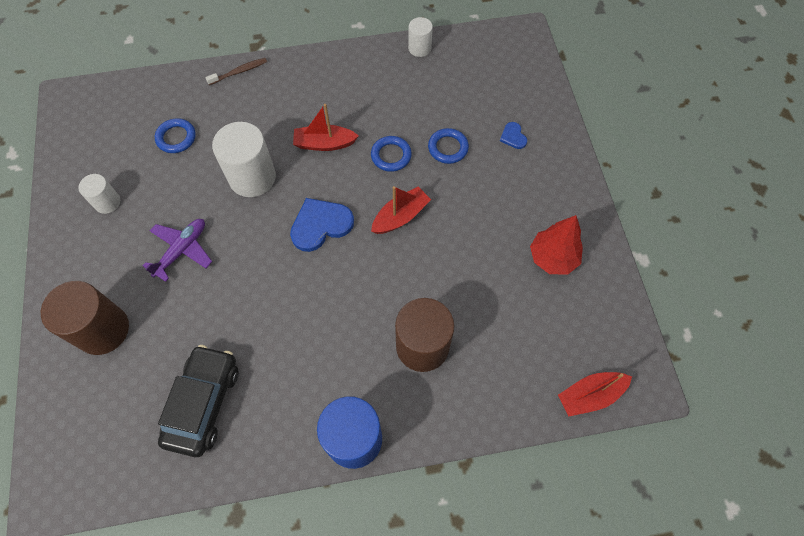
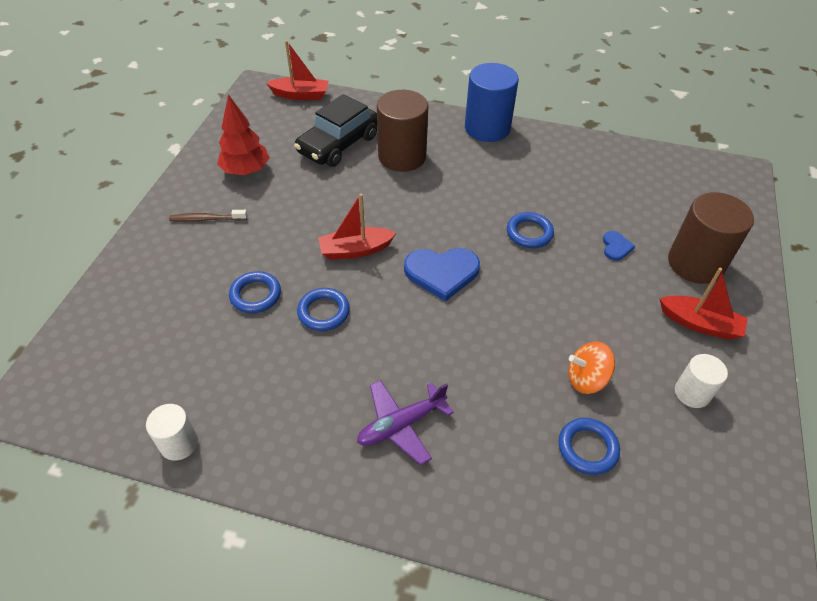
camera: 155 degrees left, 15 degrees down
(182, 250) = (602, 304): purple plane -> purple plane (401, 425)
(184, 182) = (586, 379): none -> orange spinning top
(203, 403) = (602, 183): black car -> black car (338, 144)
(239, 72) = (463, 526): brown toothbrush -> brown toothbrush (206, 219)
(252, 177) = (499, 352): white cylinder -> none
(261, 299) = (529, 233): none -> blue ring
(324, 143) = (392, 357): red boat -> red boat (699, 324)
(513, 137) = (177, 278): blue heart -> blue heart (616, 247)

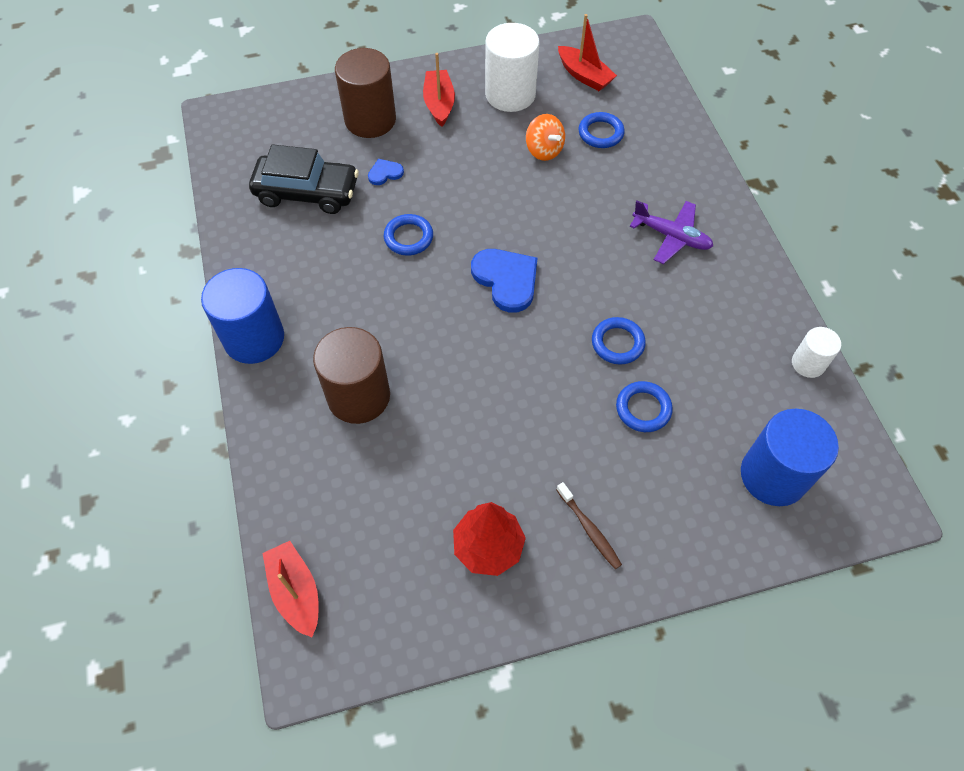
camera: 120 degrees left, 10 degrees up
(127, 342) = (773, 476): none -> blue cylinder
(338, 144) = (376, 475): black car -> black car (307, 192)
(355, 250) = (529, 361): red boat -> red boat (584, 76)
(692, 393) = (510, 94): white cylinder -> white cylinder, size x1.84

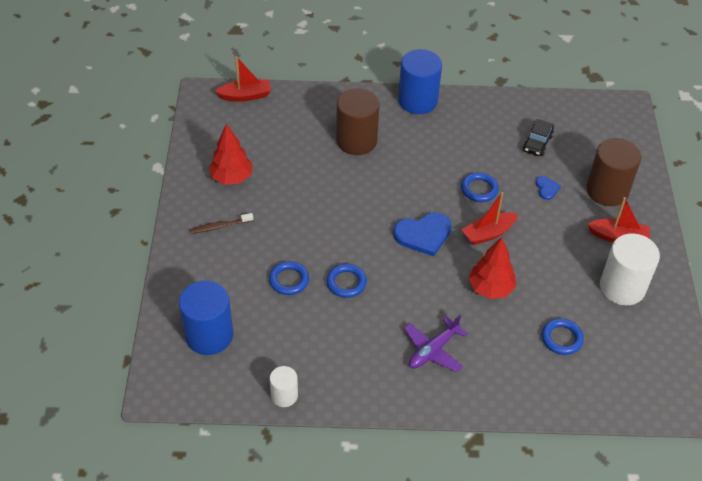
camera: 105 degrees right, 10 degrees down
(307, 192) = (537, 143): black car -> black car, size x0.58
(544, 150) = (549, 292): orange spinning top -> none
(561, 201) = (490, 288): none -> red tree
(584, 76) = (639, 349): red boat -> red boat (488, 233)

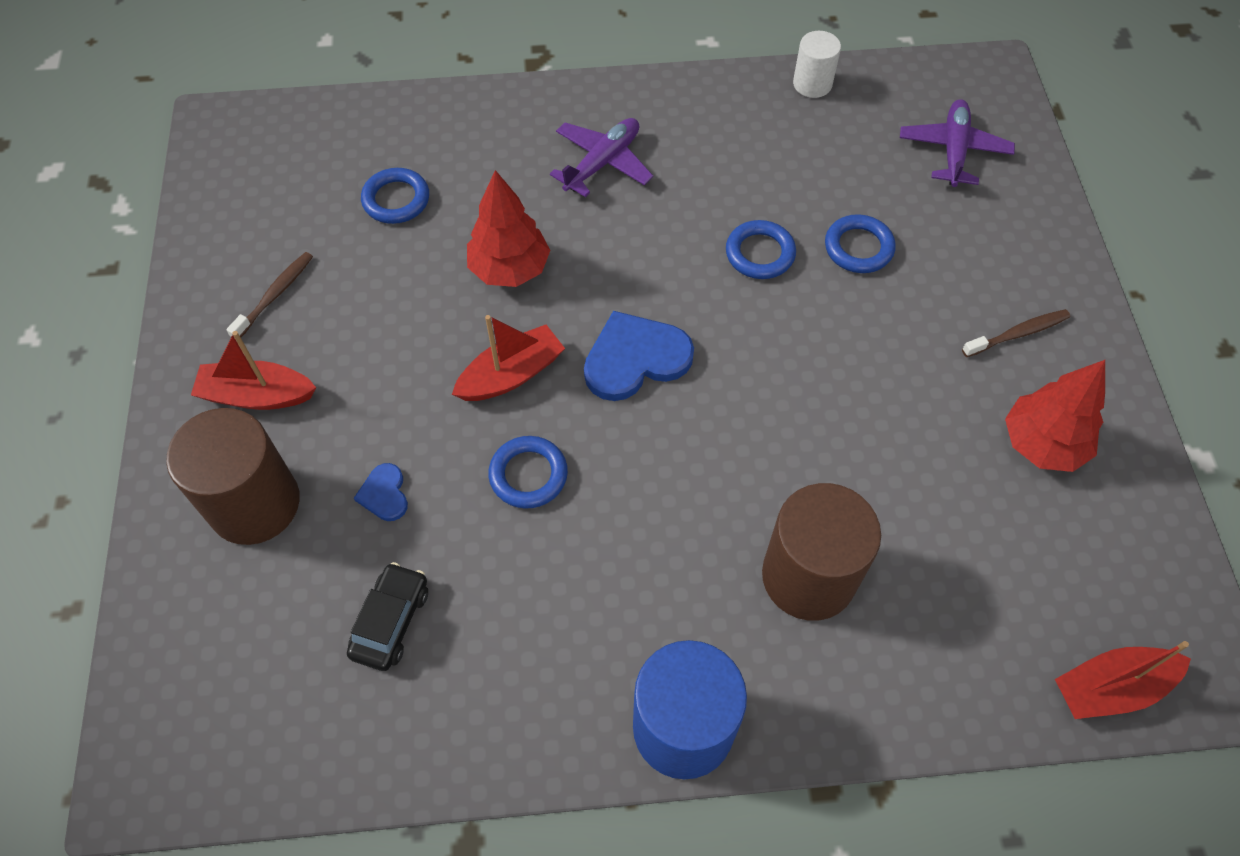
camera: 175 degrees right, 10 degrees up
(209, 335) = (953, 150): blue cylinder -> purple plane
(622, 287) = (275, 295): white cylinder -> brown toothbrush

